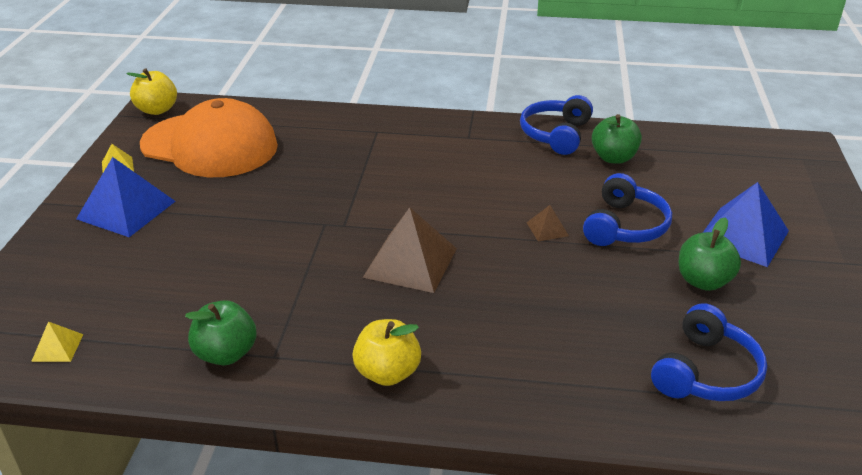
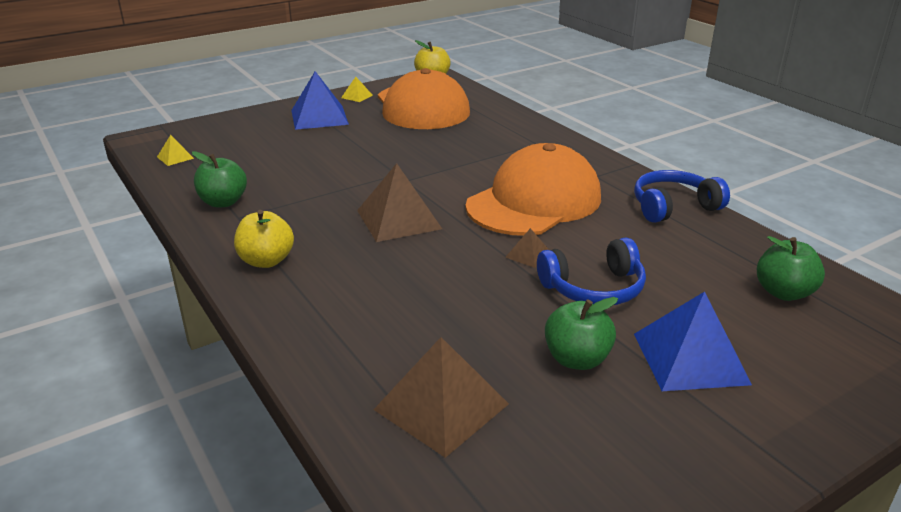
camera: 50 degrees right, 5 degrees down
(471, 184) = (534, 202): none -> orange cap
(613, 158) = (691, 245): green apple -> green apple (783, 292)
(706, 372) = (441, 406): blue headphones -> brown pyramid

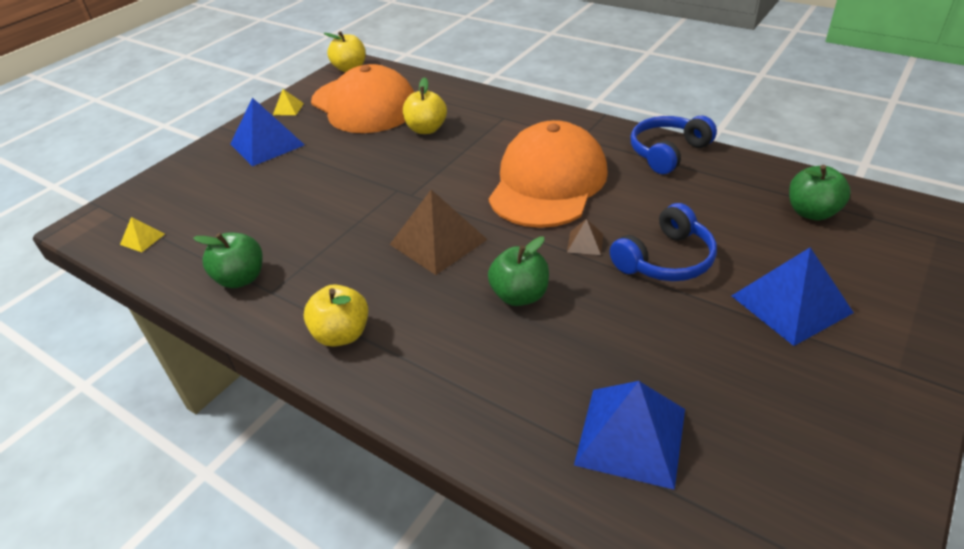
camera: 20 degrees left, 10 degrees up
(441, 406) = (630, 436): brown pyramid -> blue pyramid
(460, 136) = (426, 129): none -> yellow apple
(577, 359) = (705, 339): green apple -> green apple (520, 295)

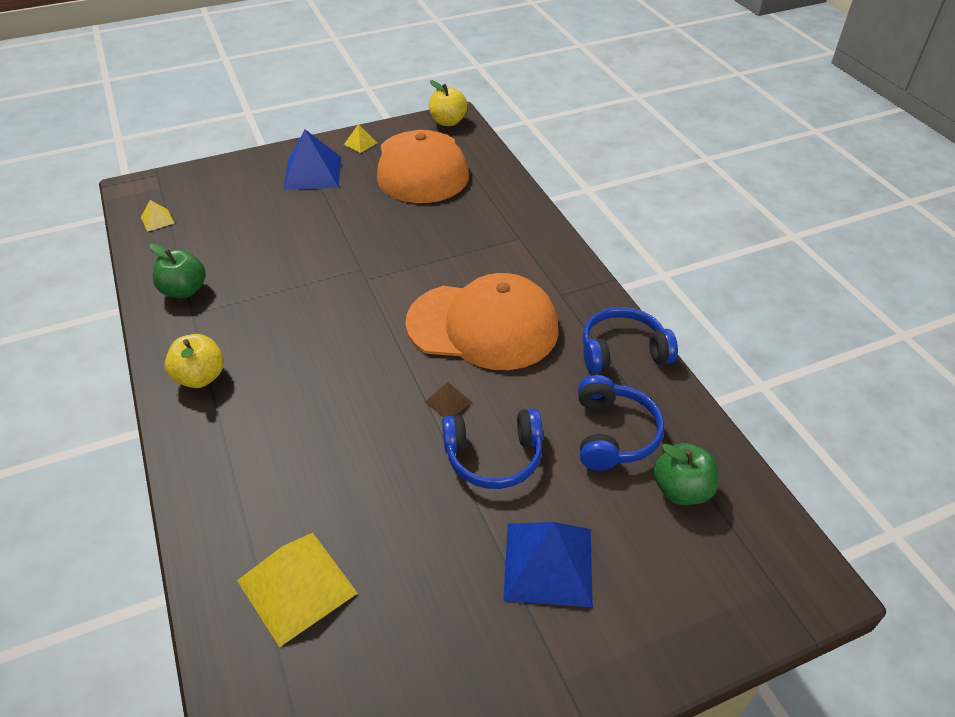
camera: 30 degrees right, 5 degrees up
(426, 129) = (444, 218): yellow apple -> none
(438, 242) = (341, 335): brown pyramid -> none
(520, 295) = (348, 420): green apple -> none
(548, 183) = (483, 326): orange cap -> orange cap turned 45 degrees clockwise
(630, 436) = (296, 586): blue pyramid -> yellow pyramid
(727, 203) = (613, 434): none -> blue headphones

